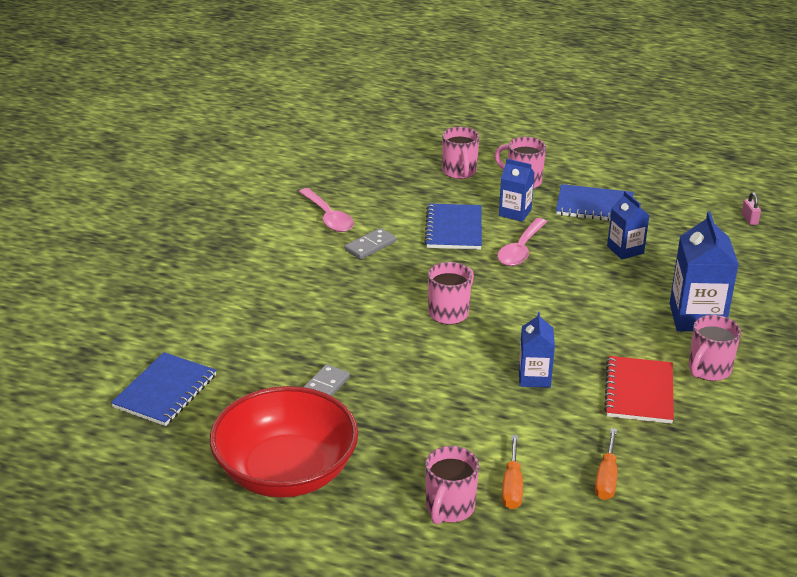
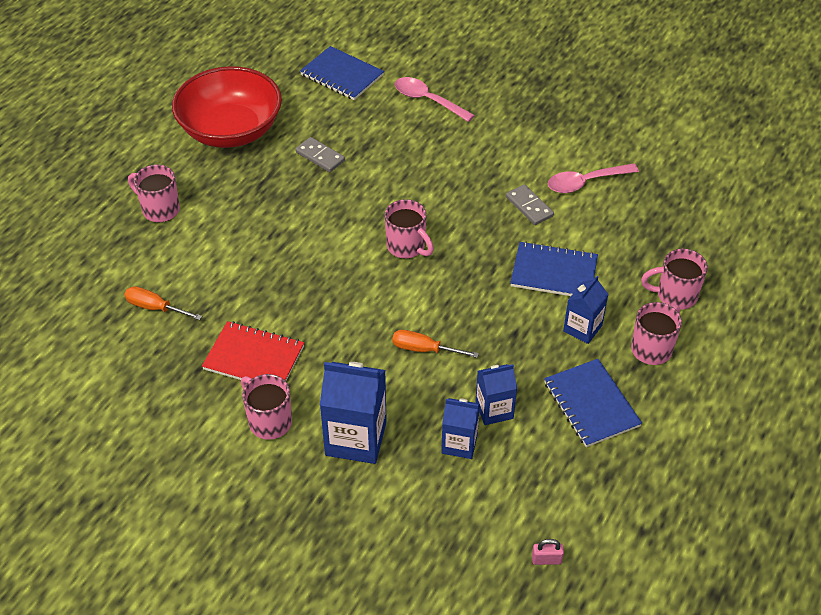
camera: 100 degrees right, 15 degrees up
(512, 486) = (169, 248): orange screwdriver -> orange screwdriver (424, 349)
(520, 250) = (506, 319): pink spoon -> pink spoon (427, 100)
(534, 377) = (296, 288): blue carton -> blue carton (459, 443)
(594, 206) = (591, 404): blue notebook -> blue notebook turned 45 degrees counterclockwise

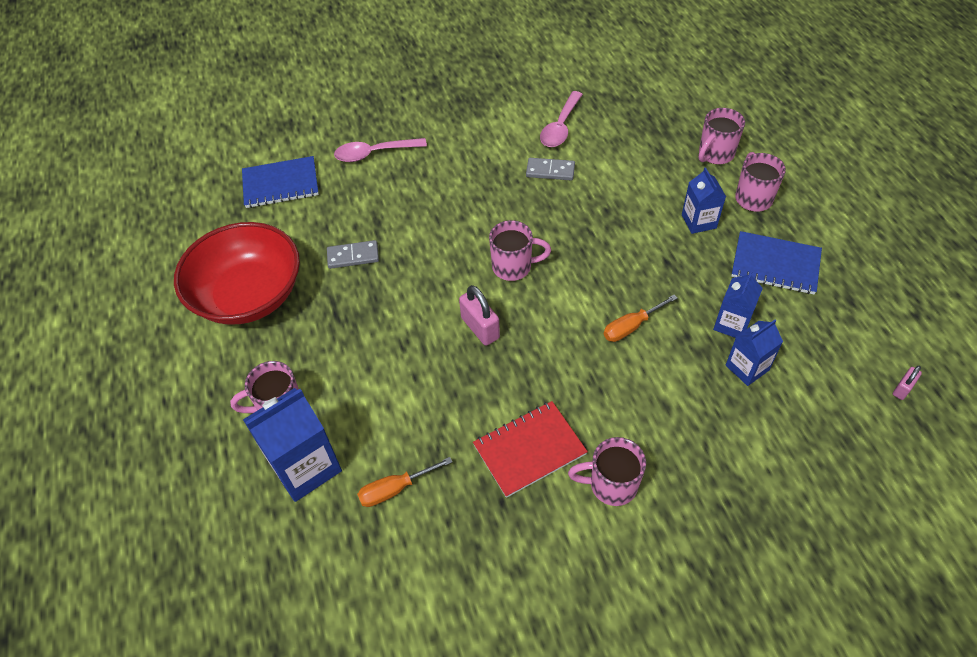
camera: 45 degrees left, 5 degrees up
(330, 265) = (480, 328): none -> pink padlock
(356, 438) = (684, 433): blue carton -> blue carton (305, 467)
(554, 272) = (629, 201): blue notebook -> none

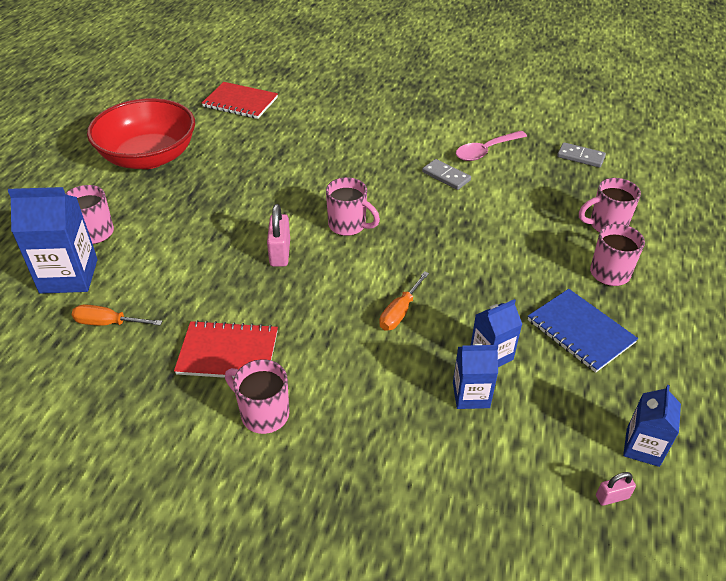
camera: 30 degrees right, 10 degrees down
(280, 184) = (240, 102): blue notebook -> red notebook
(353, 256) = (240, 165): grey domino -> grey domino (580, 157)
(374, 153) = (323, 110): pink spoon -> none
(631, 326) = (400, 312): orange screwdriver -> orange screwdriver turned 60 degrees counterclockwise
(698, 221) = (539, 266): blue carton -> blue carton (642, 447)

